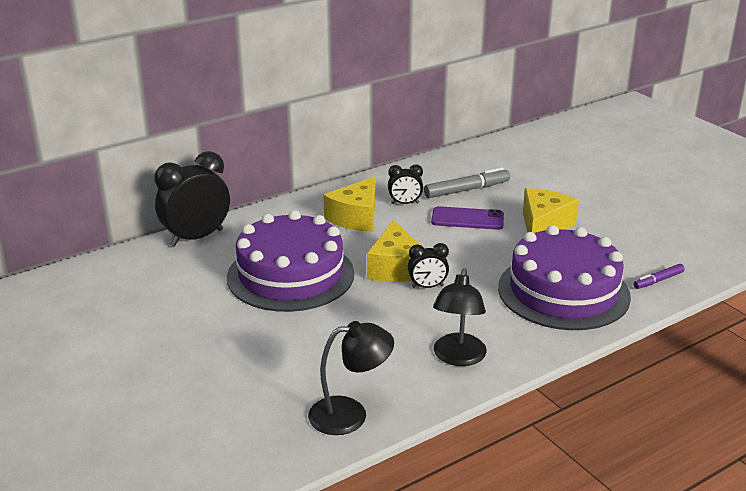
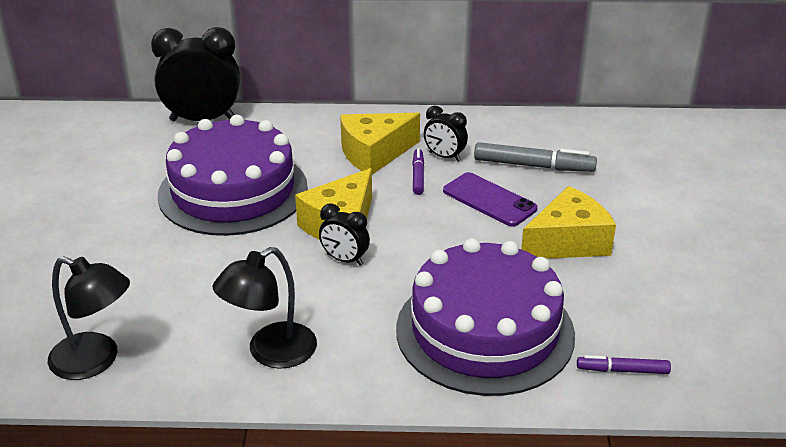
camera: 35 degrees right, 5 degrees up
(404, 220) = (418, 176): none -> purple marker

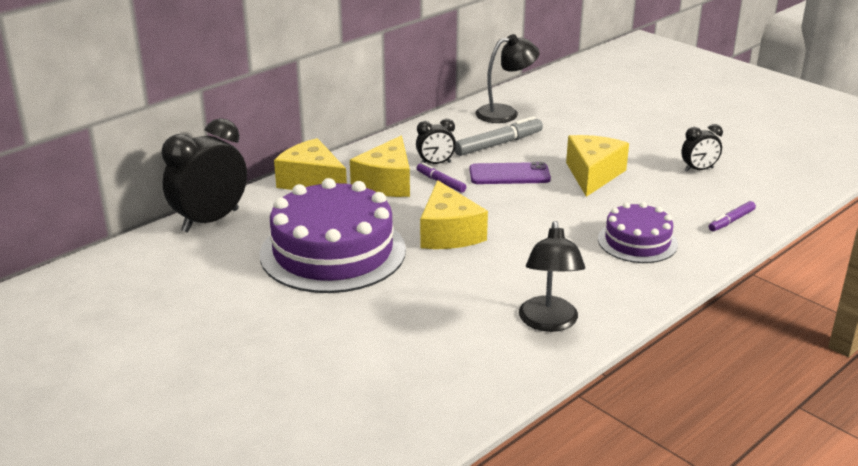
camera: 45 degrees left, 5 degrees down
(96, 361) = (450, 397): black lamp -> black lamp (505, 113)
(322, 124) = (312, 182): none -> yellow cheese
(344, 260) = (490, 250): black clock -> black clock (698, 170)
(484, 331) = (637, 241): purple cake -> purple cake, size x0.55

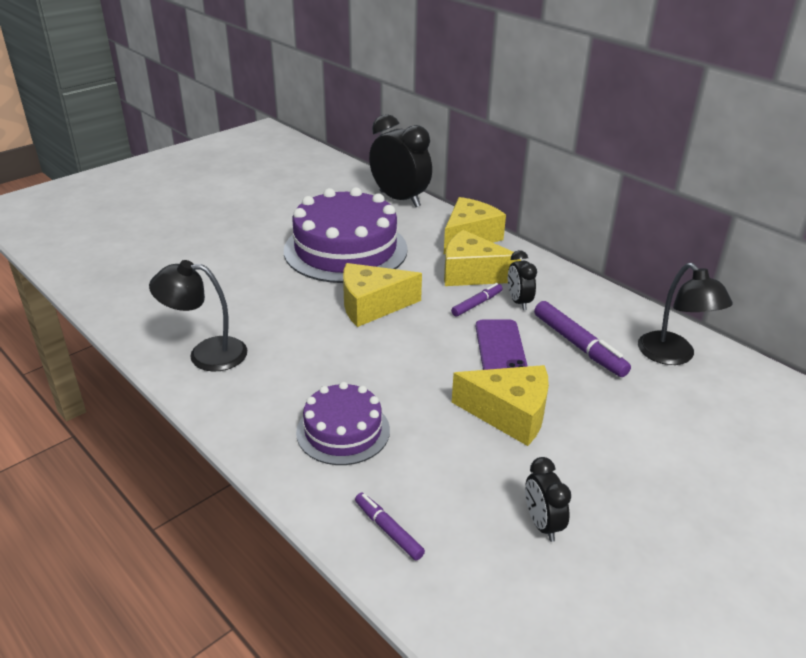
camera: 90 degrees right, 5 degrees up
(498, 144) = (578, 345): grey marker -> purple marker

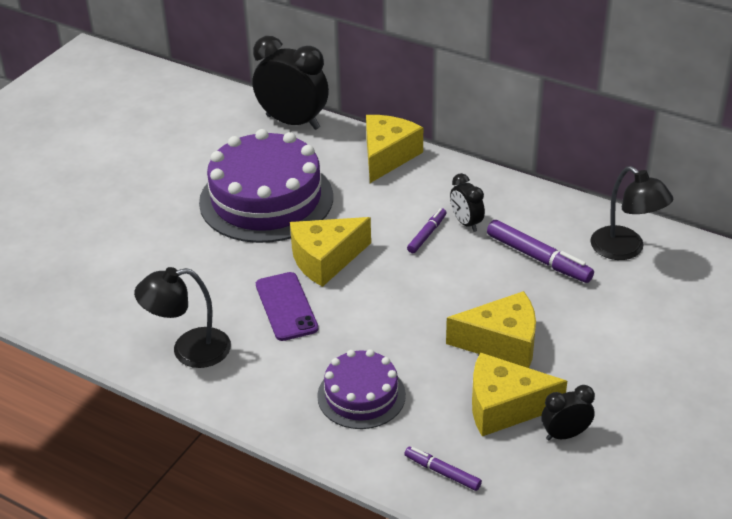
camera: 15 degrees left, 5 degrees up
(471, 274) = (407, 200): yellow cheese -> yellow cheese (504, 407)
(500, 349) = (468, 279): purple phone -> purple phone (286, 306)
(542, 524) = (565, 434): black clock -> black clock turned 105 degrees clockwise

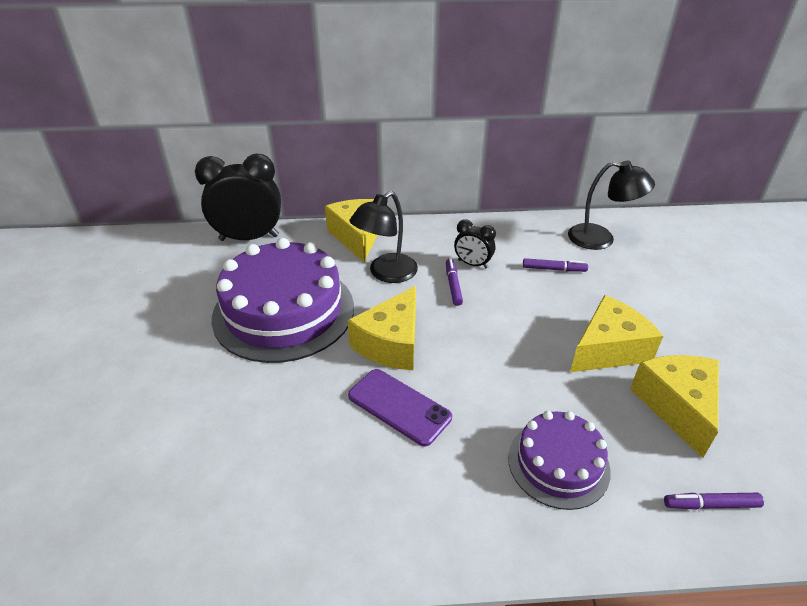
camera: 35 degrees left, 0 degrees up
(189, 350) = (343, 510): black lamp -> black lamp (386, 273)
(504, 407) = (677, 406): yellow cheese -> yellow cheese turned 120 degrees clockwise
(538, 258) = (554, 269): purple marker -> purple marker, size x0.58
(565, 434) = (745, 406): black clock -> none

